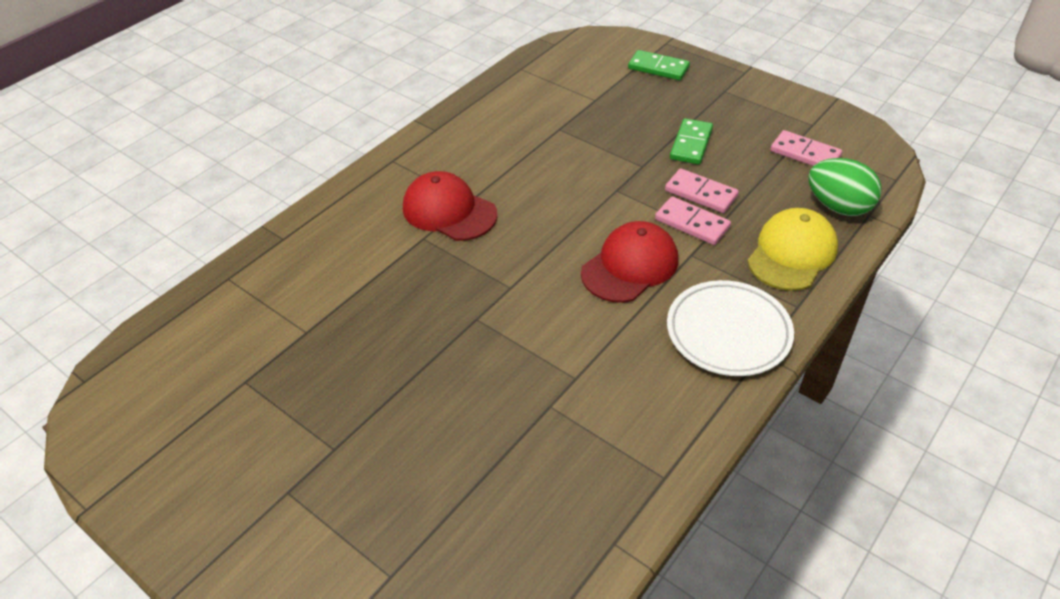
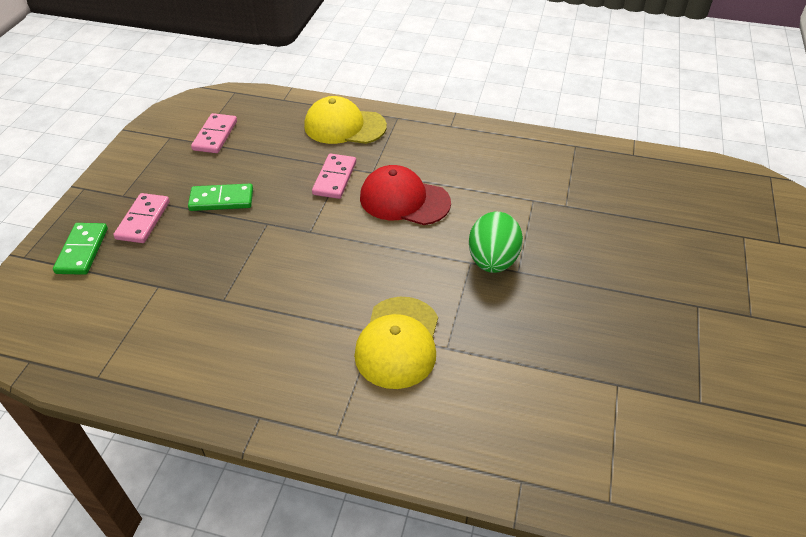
camera: 115 degrees left, 0 degrees up
(449, 211) = (398, 342): red cap -> yellow cap
(701, 193) = (293, 181): pink domino -> pink domino (143, 220)
(728, 332) = (441, 141): white plate -> none
(838, 207) = (280, 113): green egg -> green egg (492, 261)

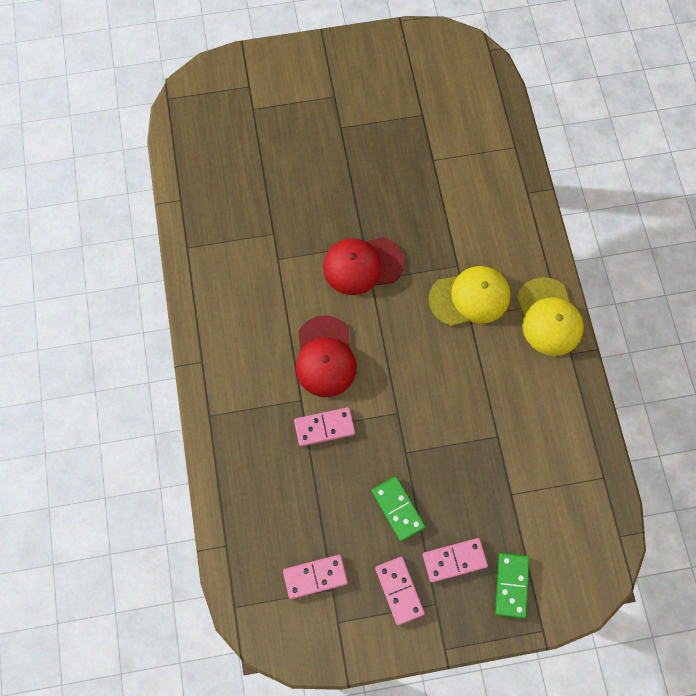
camera: 115 degrees left, 25 degrees up
(82, 251) = (511, 585): green domino -> green domino turned 60 degrees counterclockwise
(156, 177) = (399, 590): none -> pink domino
(344, 126) = (245, 458): yellow cap -> yellow cap (549, 317)
(492, 261) = (362, 265): green egg -> red cap

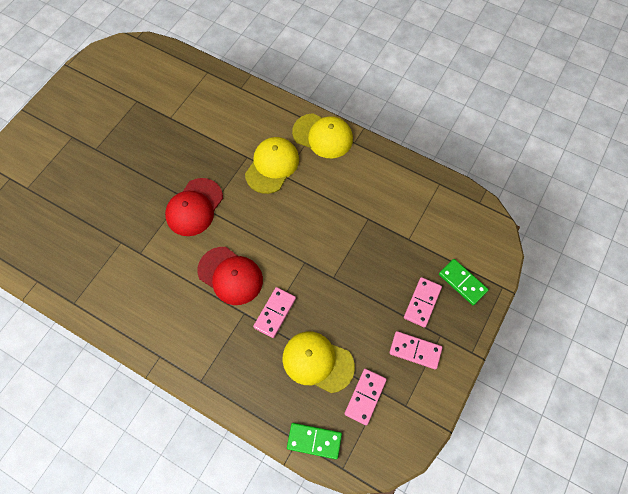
camera: 50 degrees left, 5 degrees down
(311, 505) = (317, 362): none -> yellow cap
(398, 509) = (364, 310): green domino -> green domino (314, 440)

